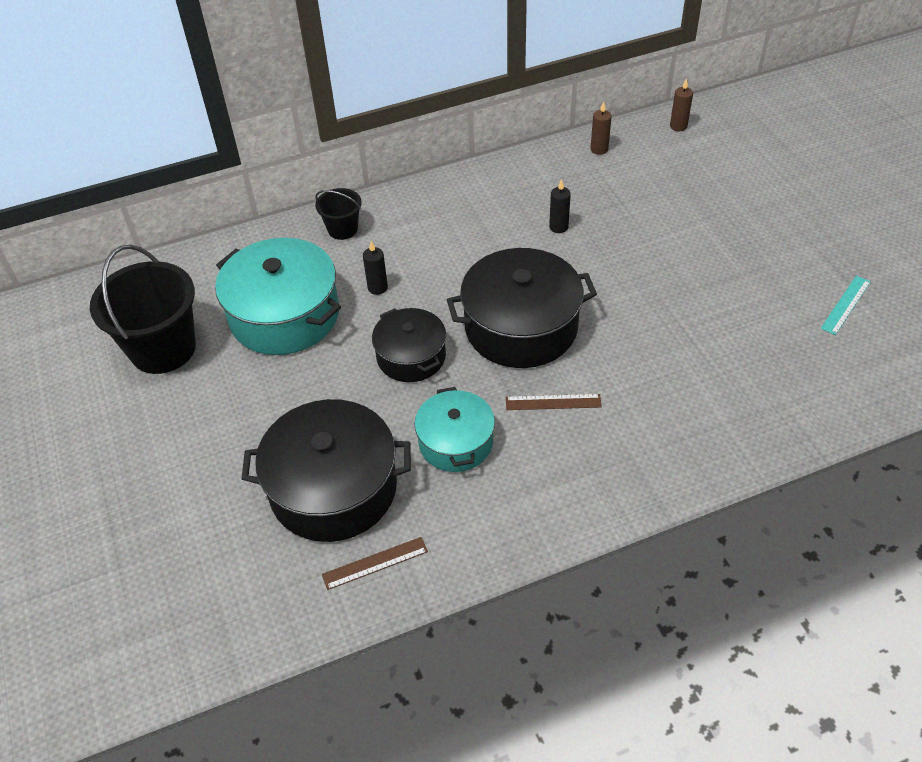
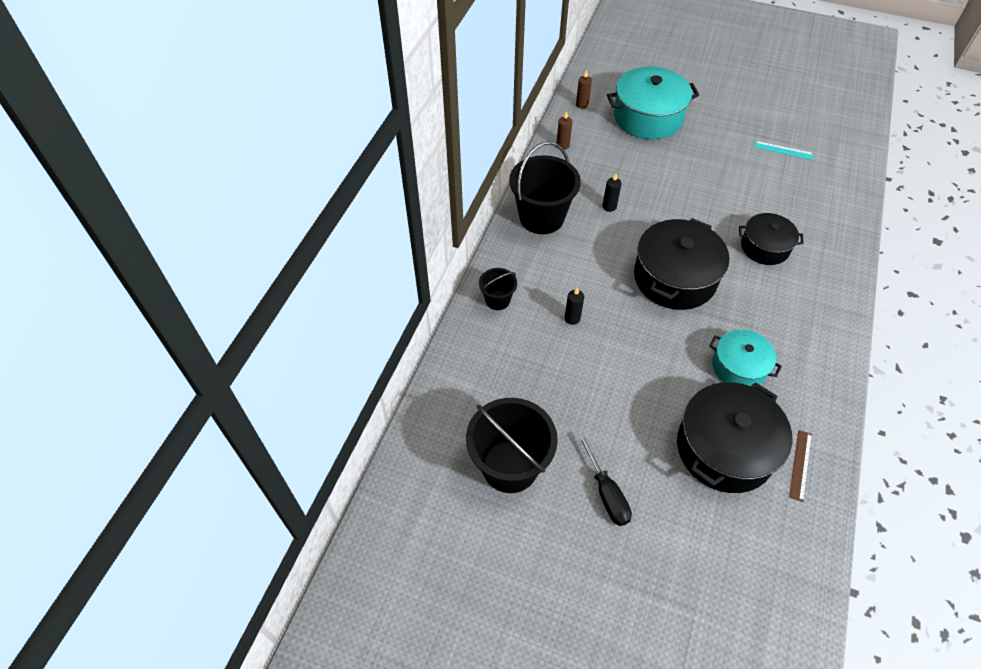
camera: 50 degrees left, 5 degrees up
(194, 429) = (606, 493): none -> black screwdriver
(284, 315) = (547, 380): turquoise pot -> turquoise pot (648, 117)
(411, 356) = (649, 341): black pot -> black pot (765, 247)
(481, 194) = (541, 217): none -> black bucket
(553, 402) = (746, 304): brown ruler -> none
(846, 305) = (783, 150): turquoise ruler -> turquoise ruler turned 60 degrees counterclockwise

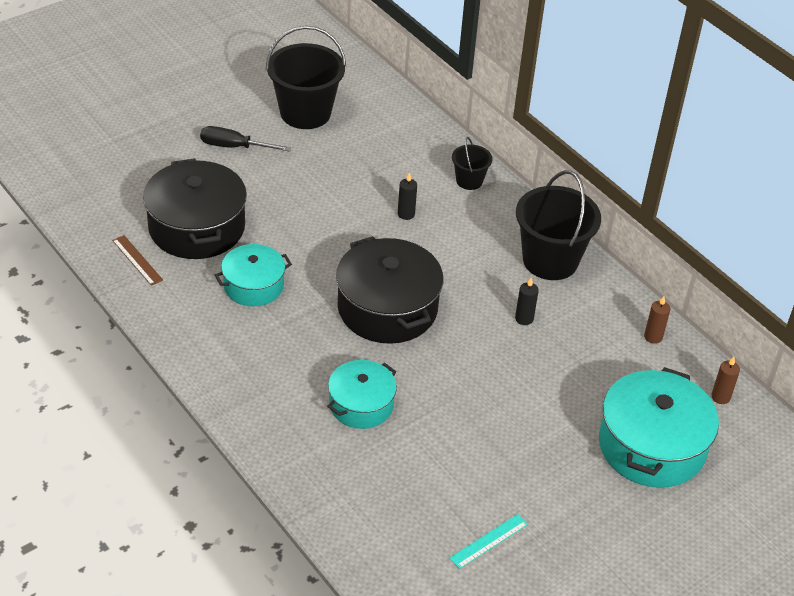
camera: 120 degrees right, 10 degrees down
(765, 247) = (361, 405): black pot -> turquoise pot

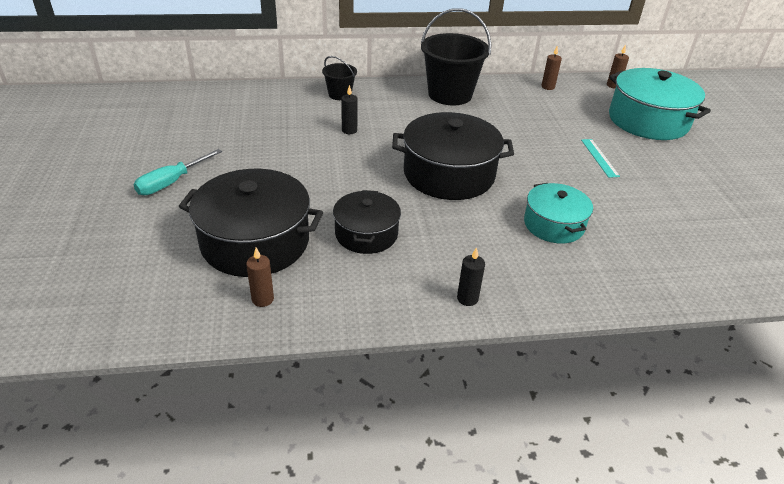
camera: 60 degrees left, 5 degrees down
(137, 260) = (262, 299): brown ruler -> brown candle
(234, 147) = (171, 183): black screwdriver -> turquoise screwdriver
(253, 286) = (366, 234): turquoise pot -> black pot
(305, 113) = (176, 133): black bucket -> none
(489, 541) = (726, 214): turquoise ruler -> turquoise ruler (599, 157)
(524, 319) = (501, 123): black candle -> black candle (467, 298)

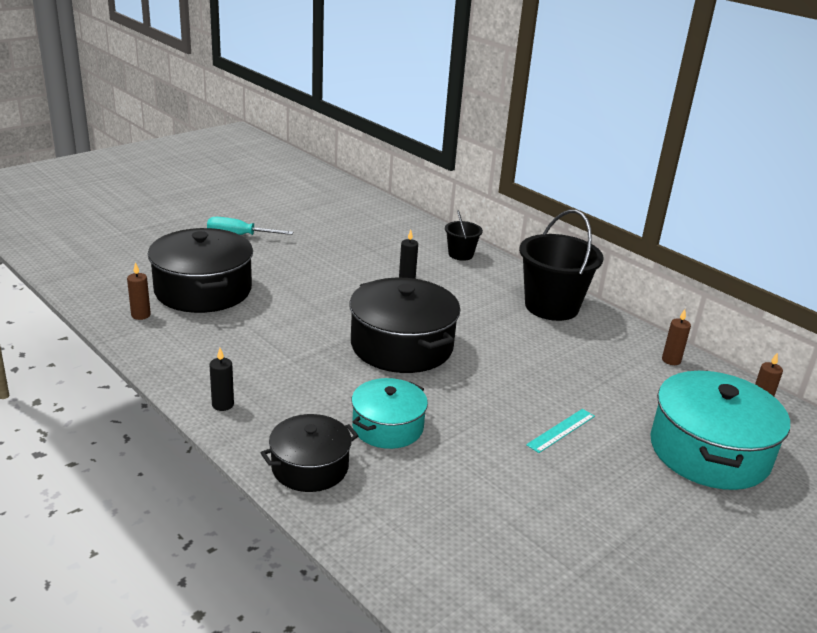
camera: 55 degrees right, 10 degrees down
(366, 234) = (262, 332): black pot -> black pot (310, 467)

